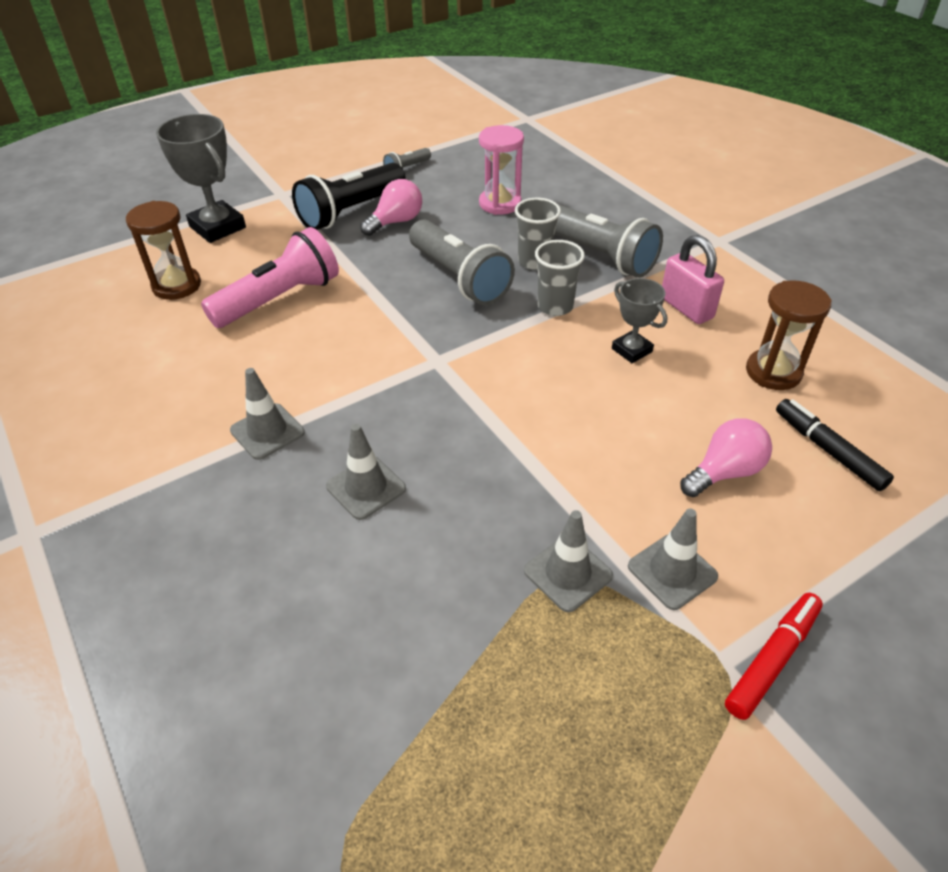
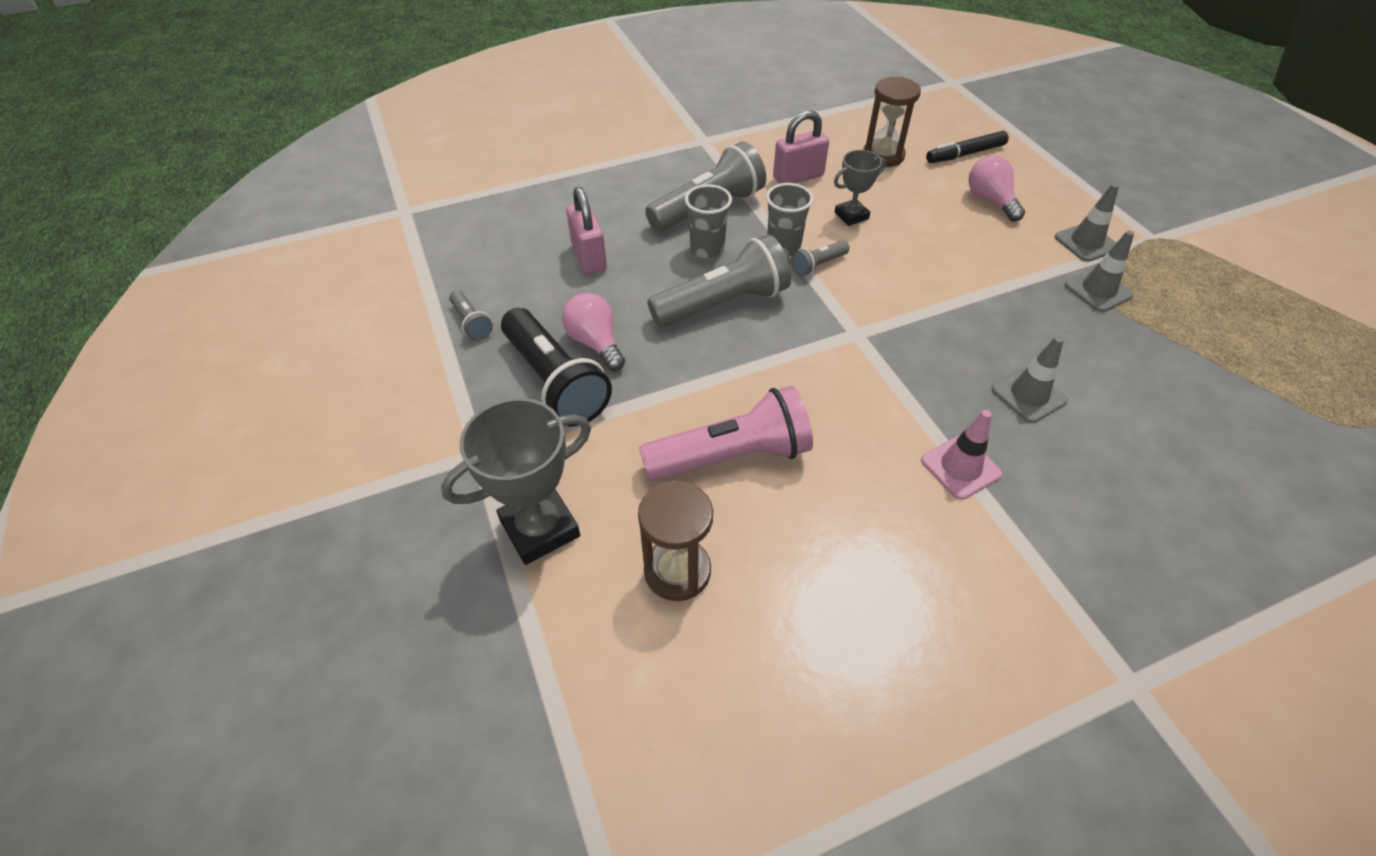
camera: 80 degrees left, 5 degrees up
(267, 431) = (960, 467): grey traffic cone -> pink traffic cone
(279, 299) = (731, 456): pink flashlight -> pink flashlight turned 105 degrees clockwise
(500, 204) = (589, 257): pink hourglass -> pink padlock
(534, 330) = (818, 265): none -> grey flashlight
(772, 659) = (1145, 218): red marker -> none

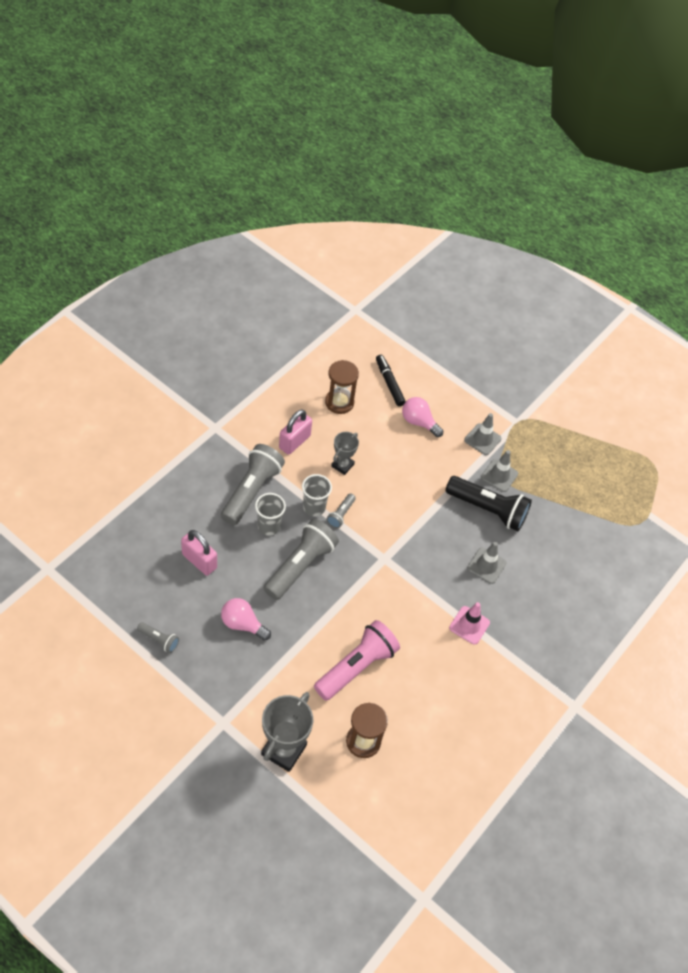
camera: 35 degrees left, 5 degrees up
(555, 382) = (236, 660): black flashlight -> black flashlight (488, 509)
(965, 154) = (389, 383): black marker -> black marker turned 120 degrees clockwise

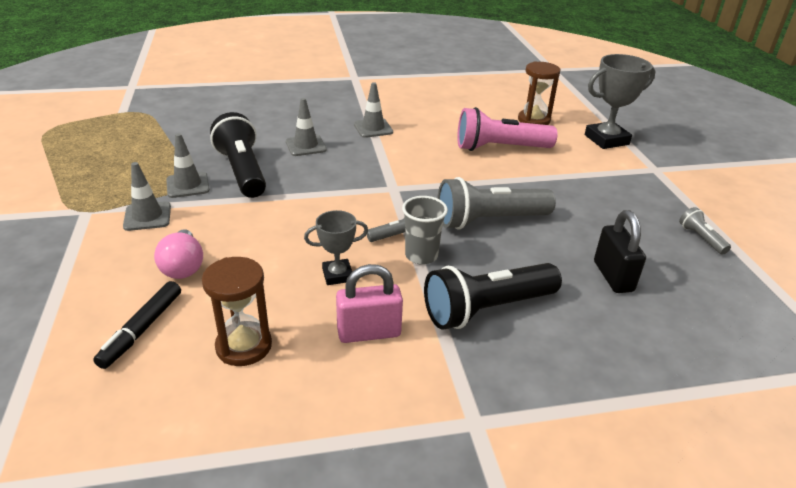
camera: 135 degrees left, 20 degrees down
(199, 561) = (613, 276): pink padlock -> black padlock
(242, 624) = (592, 211): pink light bulb -> none
(251, 491) = (487, 309): grey flashlight -> black flashlight
(269, 526) = (495, 266): grey cup -> none
(469, 625) = (373, 128): pink traffic cone -> grey traffic cone

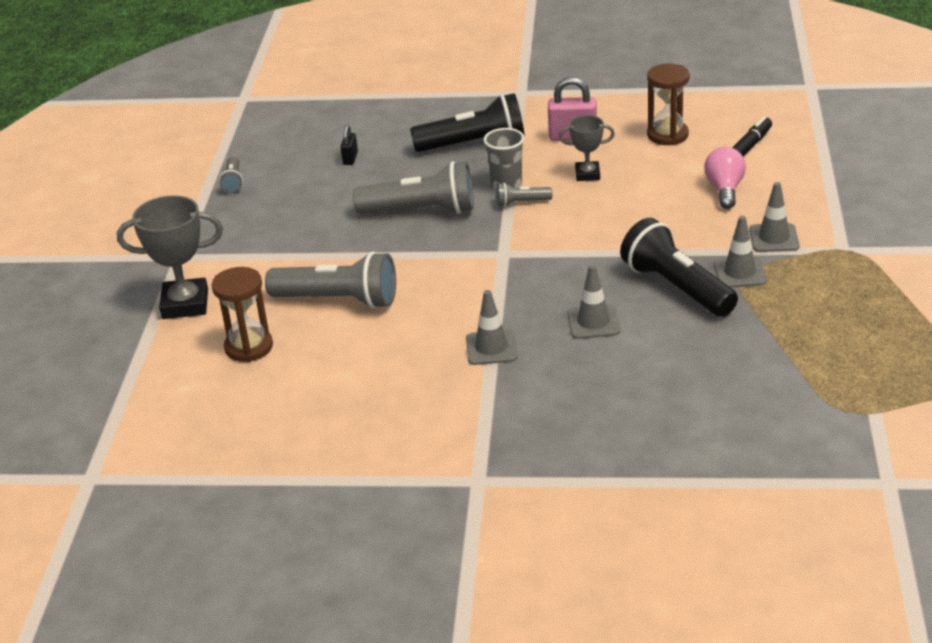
camera: 160 degrees left, 0 degrees up
(242, 171) = (676, 287): black flashlight -> black flashlight turned 150 degrees clockwise
(500, 148) = (338, 300): pink flashlight -> grey flashlight
(613, 276) = (350, 158): black padlock -> black padlock, size x0.56

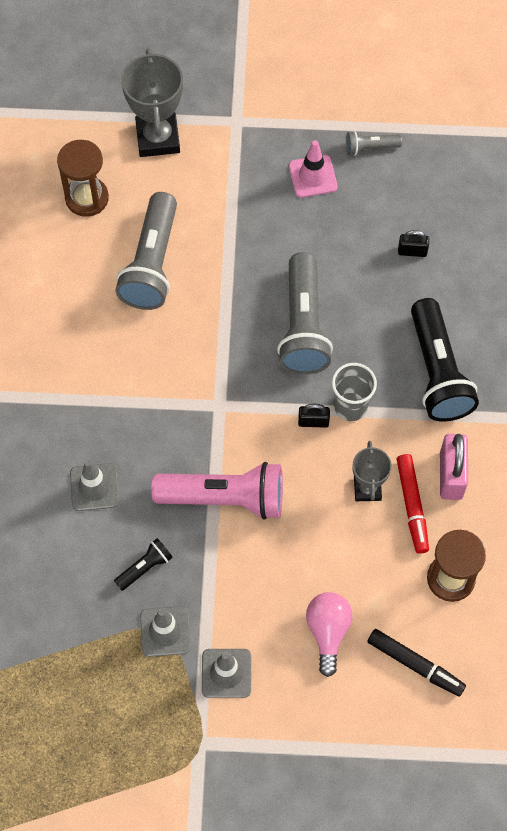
camera: 85 degrees right, 30 degrees up
(257, 211) = (313, 176): none -> pink traffic cone
(491, 348) = (64, 397): grey traffic cone -> none
(521, 202) = (313, 422): grey flashlight -> black padlock
(601, 246) = (225, 498): none -> pink flashlight
(602, 153) = (412, 506): none -> red marker
(676, 287) = (145, 567): black flashlight -> black flashlight, size x0.47
(725, 189) = (328, 632): pink light bulb -> pink light bulb turned 90 degrees counterclockwise

